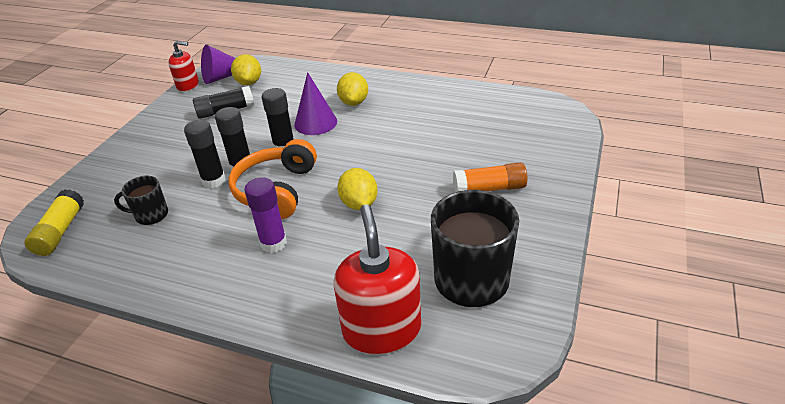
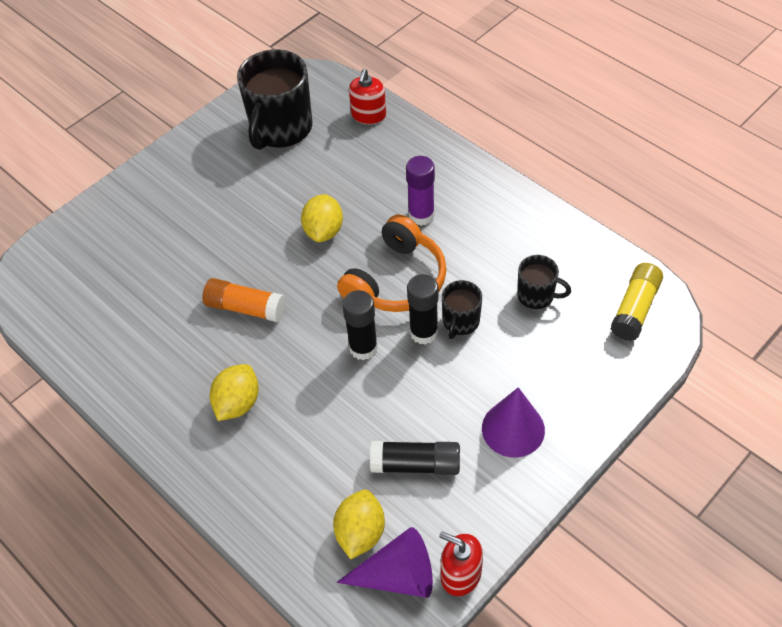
camera: 155 degrees left, 15 degrees up
(214, 181) = (460, 322): black glue stick -> black mug
(315, 123) = (307, 380): purple cone -> purple cone (513, 429)
(381, 329) = (368, 115): red soap dispenser -> red soap dispenser, size x0.58
(489, 188) = (196, 203): orange glue stick -> orange glue stick (245, 308)

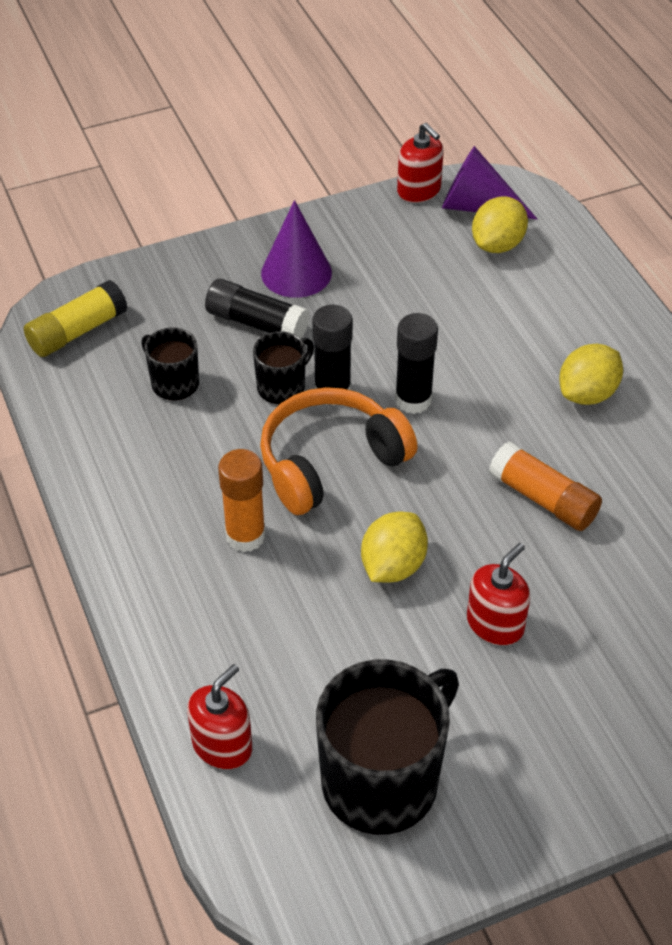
camera: 160 degrees left, 5 degrees down
(250, 221) = (495, 624): none -> red soap dispenser
(416, 464) = (414, 277): black glue stick -> black glue stick (256, 323)
(421, 215) = (245, 536): purple glue stick -> orange glue stick

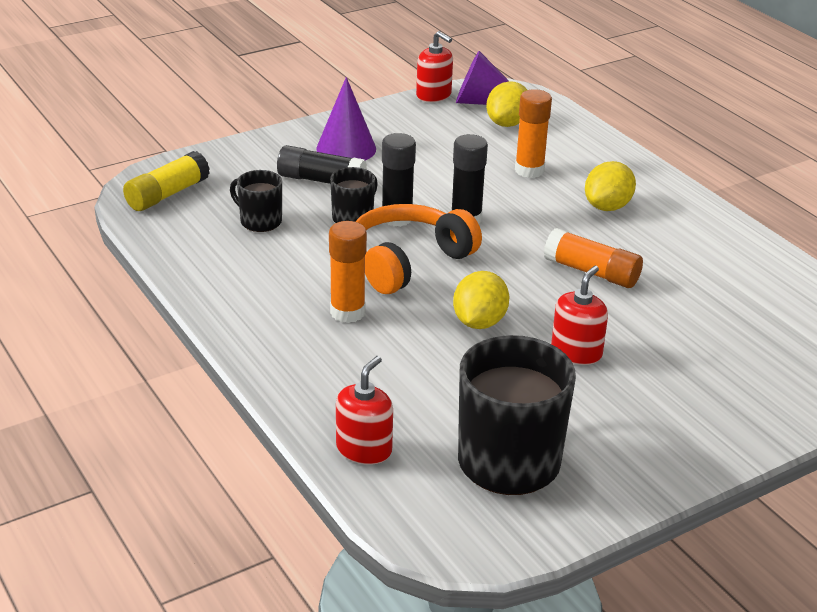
camera: 10 degrees left, 15 degrees down
(506, 326) = (529, 170): none -> orange glue stick

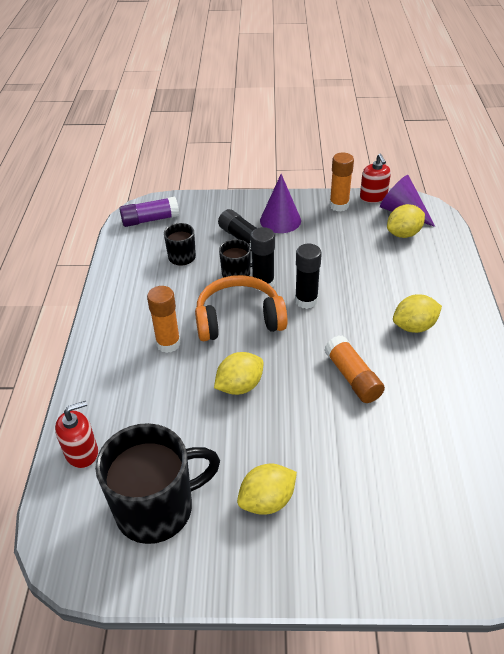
camera: 35 degrees right, 10 degrees up
(167, 194) = (150, 220): yellow glue stick -> purple glue stick
(529, 170) = (384, 277): orange glue stick -> orange glue stick (339, 205)
(576, 352) = (280, 440): red soap dispenser -> none
(618, 407) = (267, 501): none -> yellow lemon

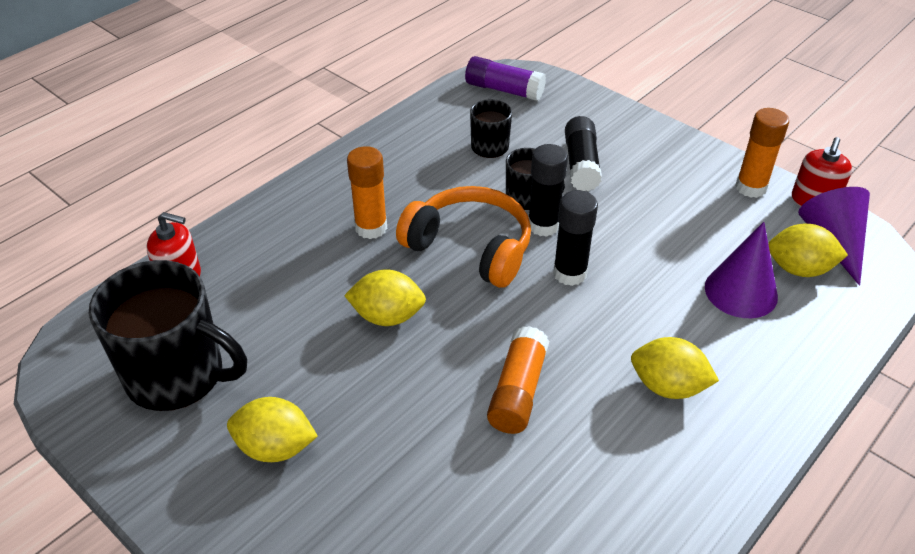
camera: 40 degrees right, 0 degrees up
(280, 220) = (651, 166): purple cone -> purple cone (741, 291)

